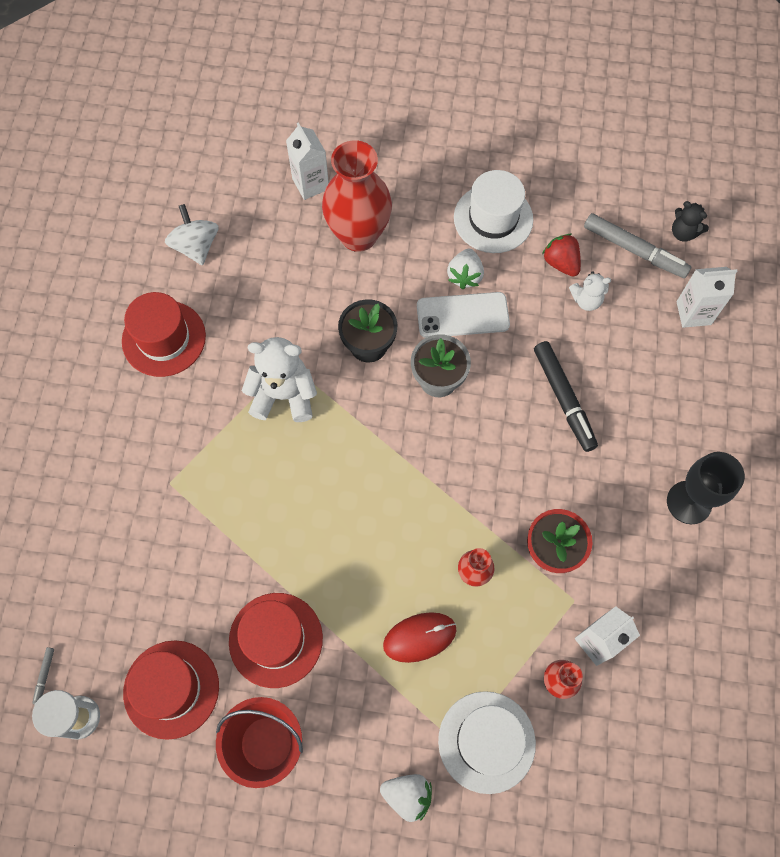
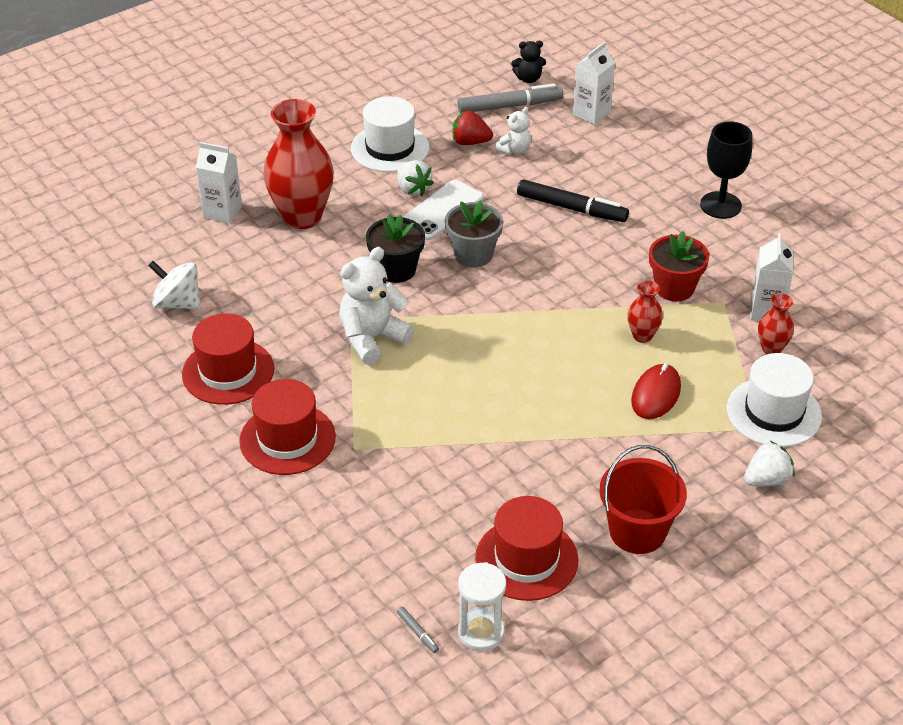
camera: 45 degrees left, 25 degrees down
(275, 639) = (561, 472): red hat -> red hat (287, 439)

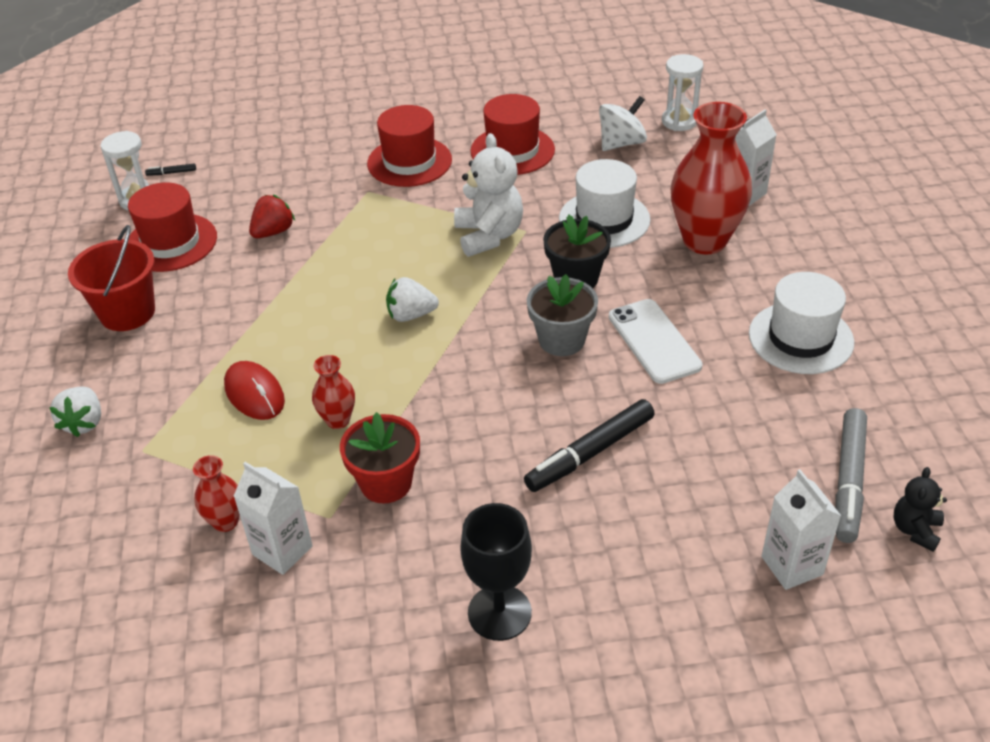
camera: 120 degrees right, 0 degrees up
(120, 277) = (679, 121): none -> white hourglass
(413, 189) = (707, 331): white strawberry -> white strawberry (411, 315)
(417, 632) = (171, 173): grey marker -> black marker
(470, 142) = (780, 411): red strawberry -> red strawberry (273, 232)
(514, 150) = (741, 447): white teddy bear -> none
(774, 412) = (147, 473): white hat -> white hat (604, 219)

